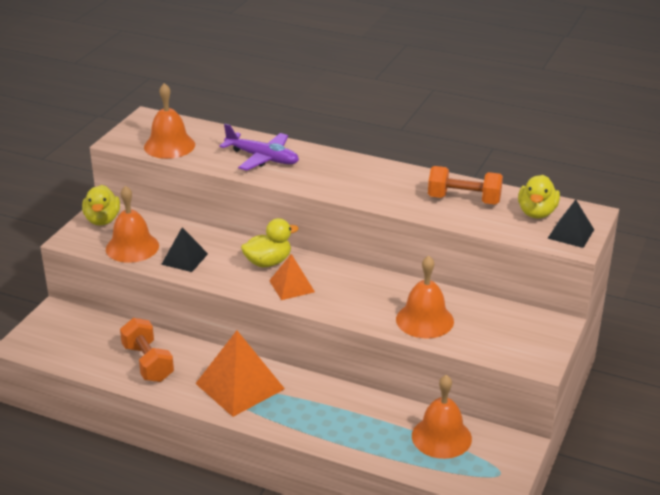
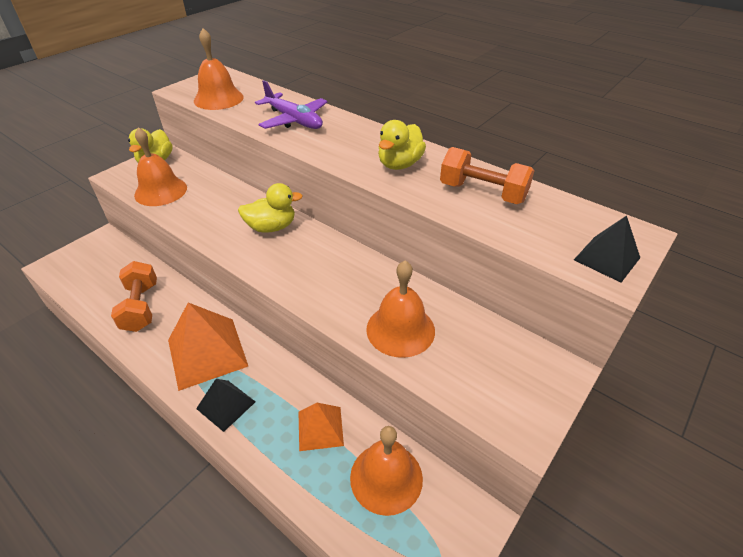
camera: 15 degrees right, 10 degrees up
(184, 259) = (197, 210): black pyramid -> black pyramid (226, 405)
(291, 286) = (279, 258): orange pyramid -> orange pyramid (320, 428)
(536, 213) = (567, 222): yellow duck -> yellow duck (399, 164)

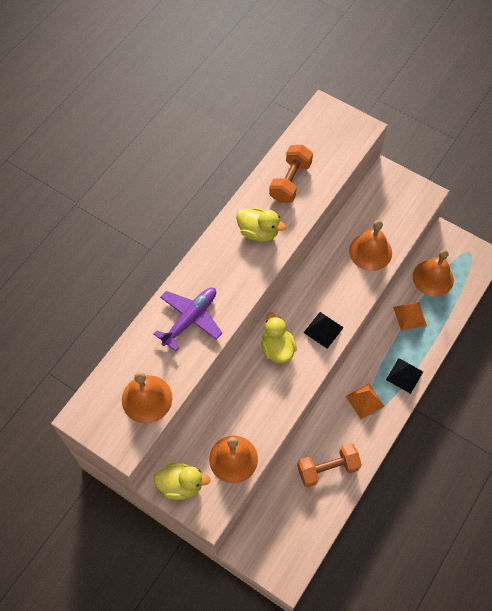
camera: 95 degrees left, 20 degrees up
(207, 353) = (365, 401): orange pyramid -> orange pyramid, size x0.57
(607, 258) = (349, 127): black pyramid -> black pyramid (323, 330)

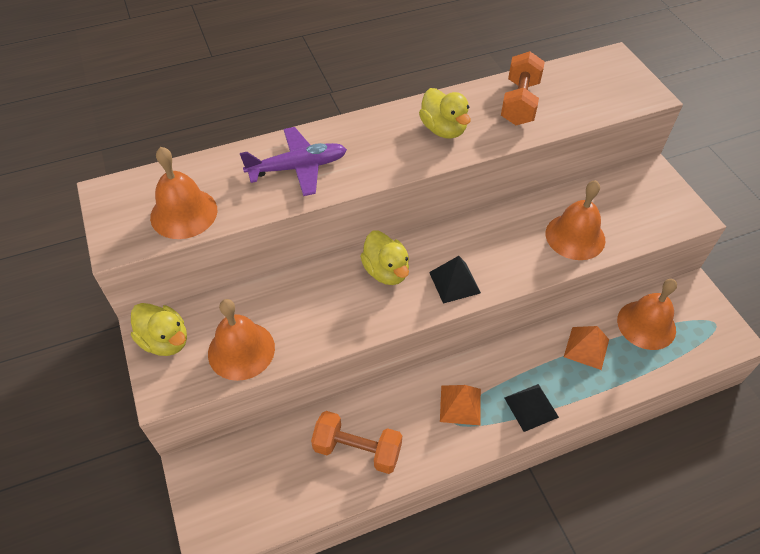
camera: 35 degrees right, 10 degrees down
(277, 348) = (386, 271): yellow duck -> yellow duck turned 135 degrees clockwise
(290, 181) = (519, 103): orange dumbbell -> orange dumbbell turned 45 degrees counterclockwise

